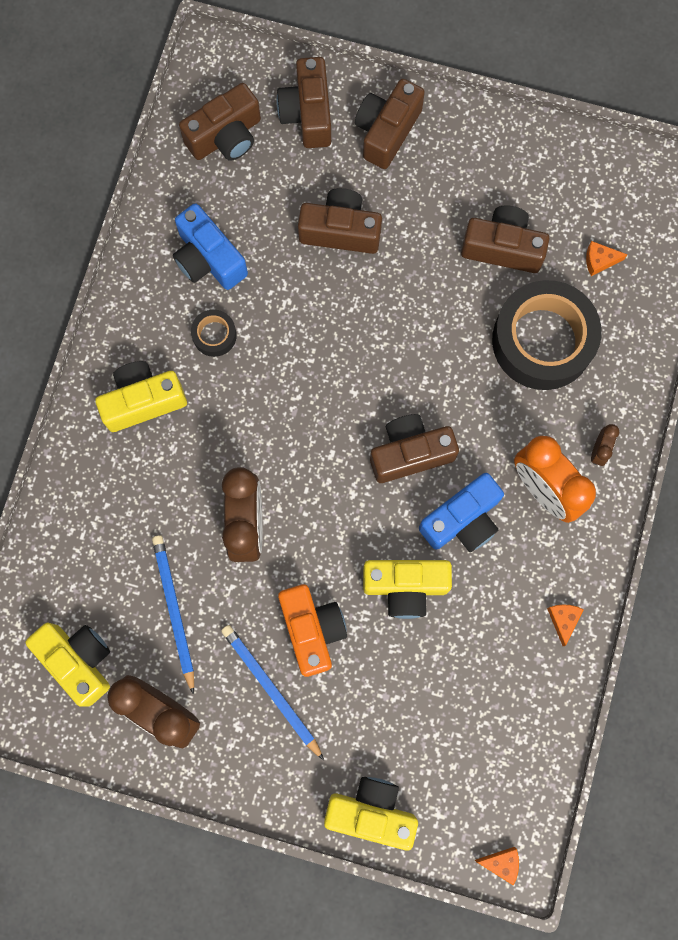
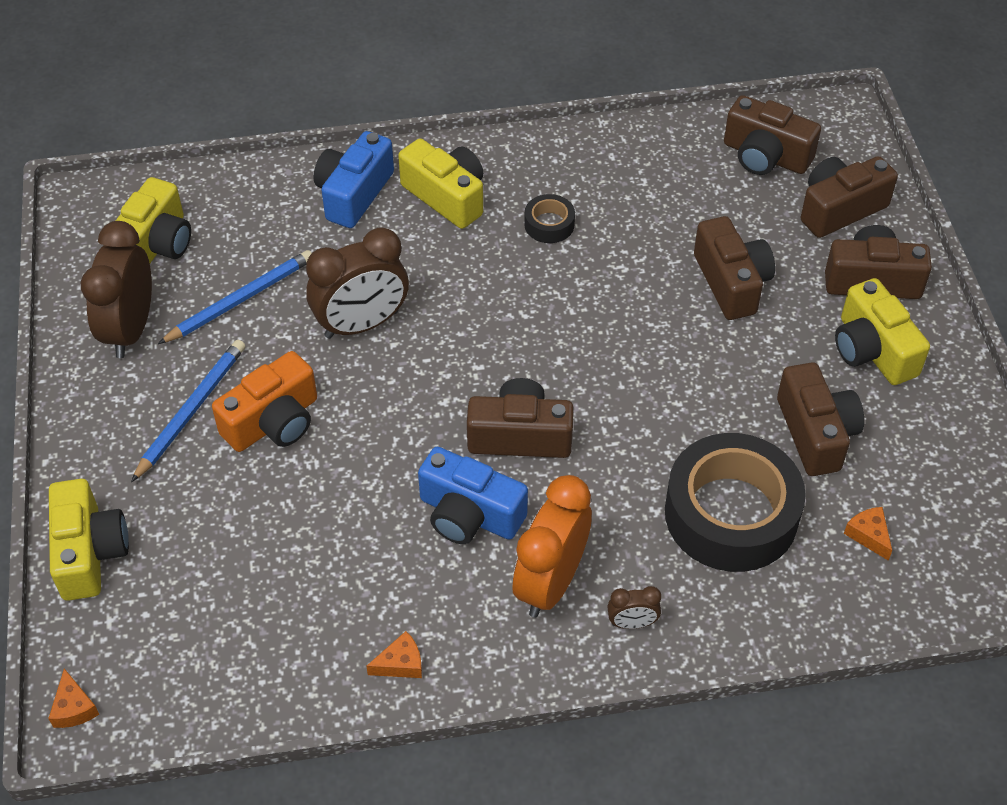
camera: 65 degrees right, 25 degrees down
(208, 259) = (627, 190): blue camera -> blue camera (353, 194)
(405, 587) = (363, 488): yellow camera -> yellow camera (872, 350)
(410, 453) = (520, 436): brown camera -> brown camera turned 45 degrees counterclockwise

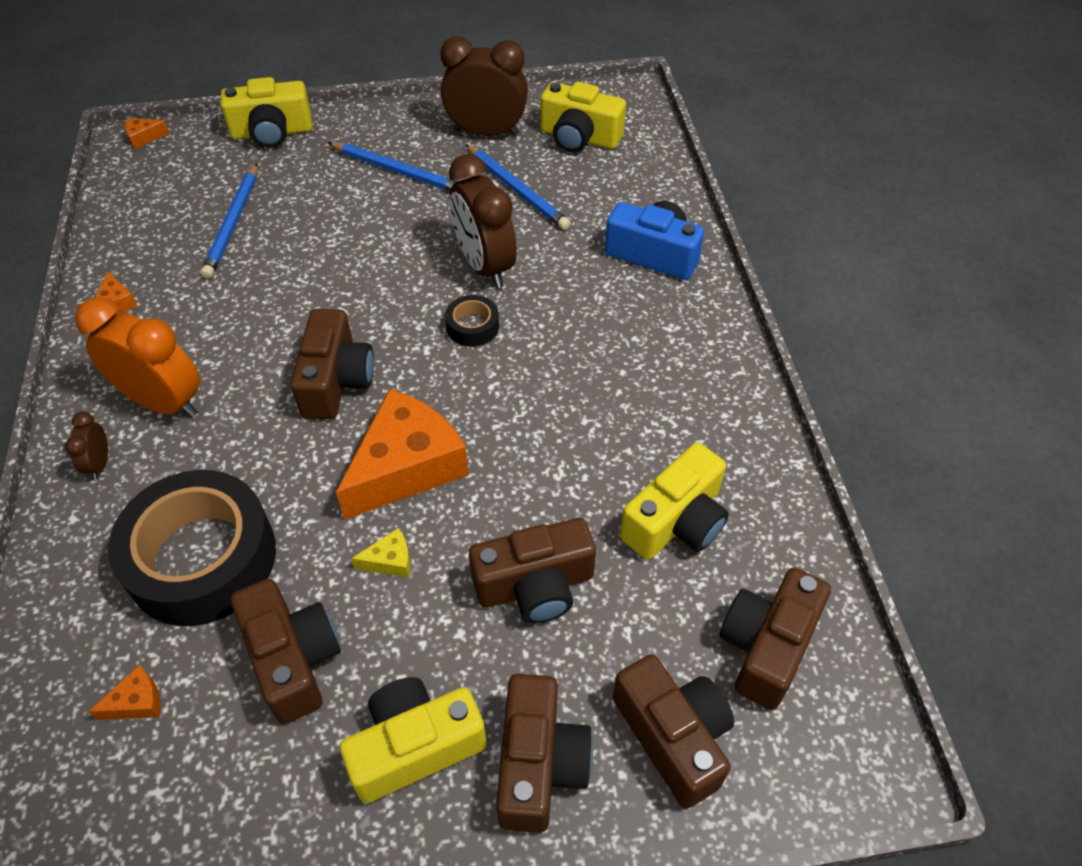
camera: 90 degrees right, 0 degrees up
(270, 566) = (233, 223): none -> blue pencil
(273, 422) = (379, 217): orange camera -> none
(447, 196) = (657, 323): yellow camera -> yellow camera (676, 522)
(469, 514) = (253, 344): blue camera -> none
(549, 224) = (622, 408): black tape -> black tape (472, 326)
(621, 372) = (407, 466): none -> orange cheese
(719, 377) = (390, 560): none -> yellow cheese
(816, 433) = (293, 659): brown camera -> brown camera turned 105 degrees counterclockwise

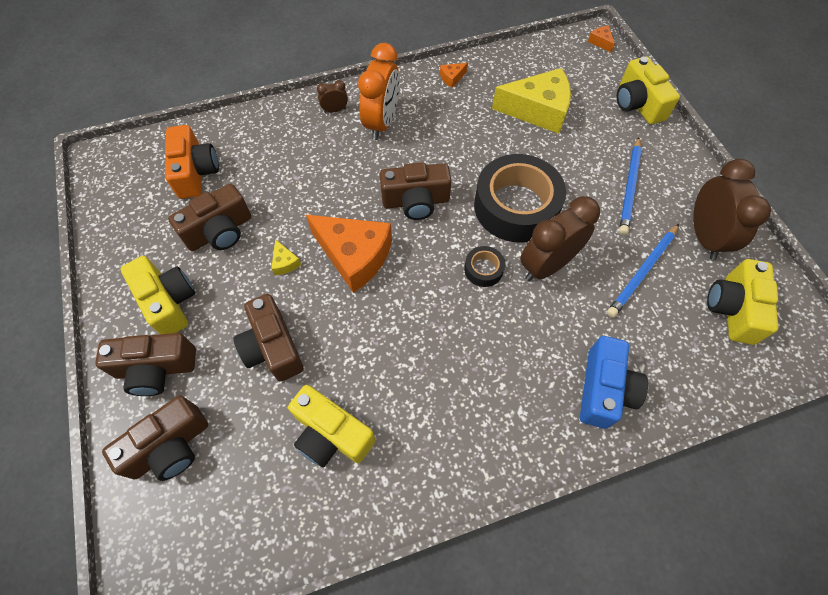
camera: 80 degrees right, 10 degrees up
(137, 702) = (196, 172): orange cheese -> orange camera
(202, 558) = (279, 173): black tape -> black tape (516, 206)
(233, 223) = (537, 110): blue pencil -> yellow cheese
(766, 646) = (234, 508): brown camera -> none

